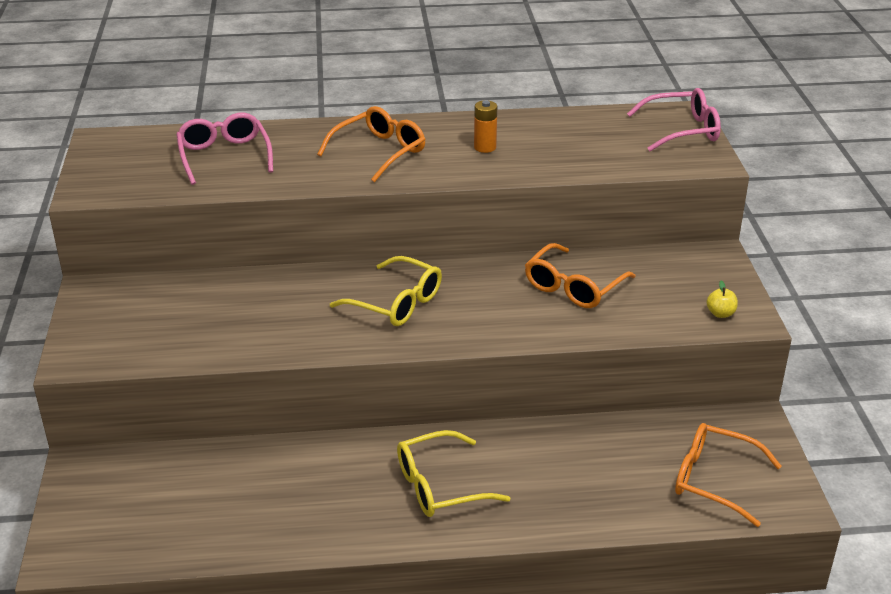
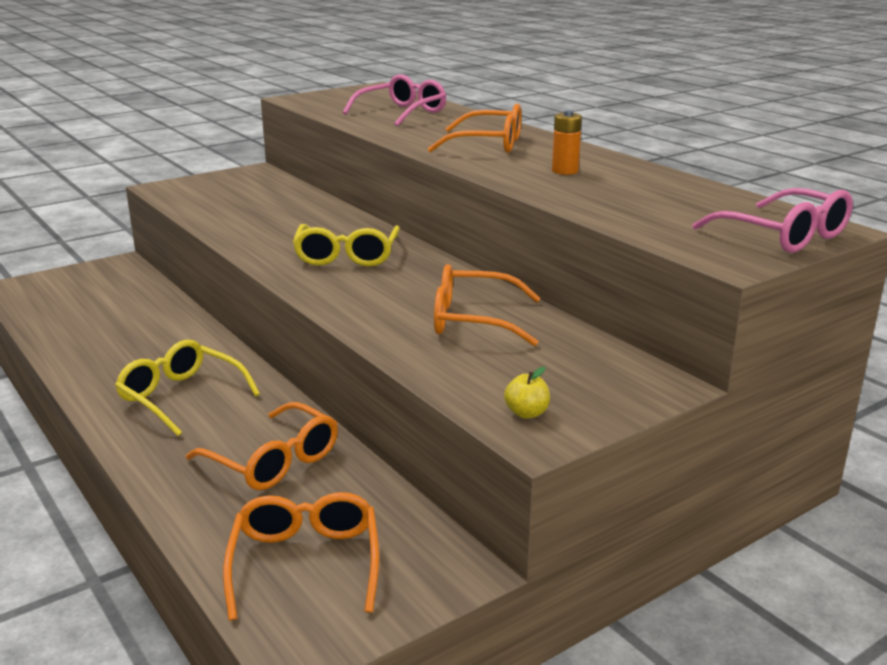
camera: 60 degrees right, 10 degrees down
(579, 461) = (273, 461): none -> orange glasses

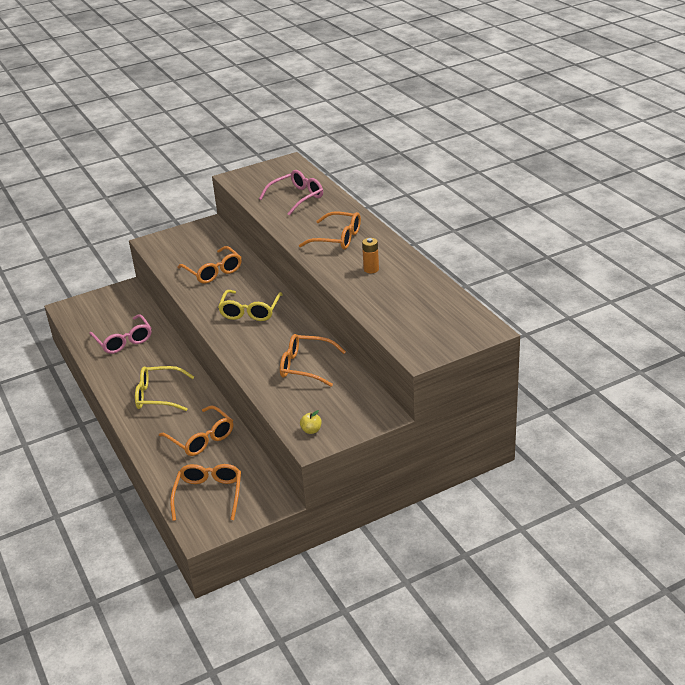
camera: 10 degrees right, 10 degrees up
(181, 397) = (158, 395): yellow glasses -> yellow glasses turned 45 degrees counterclockwise
(271, 215) = (213, 271): none -> orange glasses
(783, 235) = (459, 335): pink glasses -> pink glasses (123, 341)

